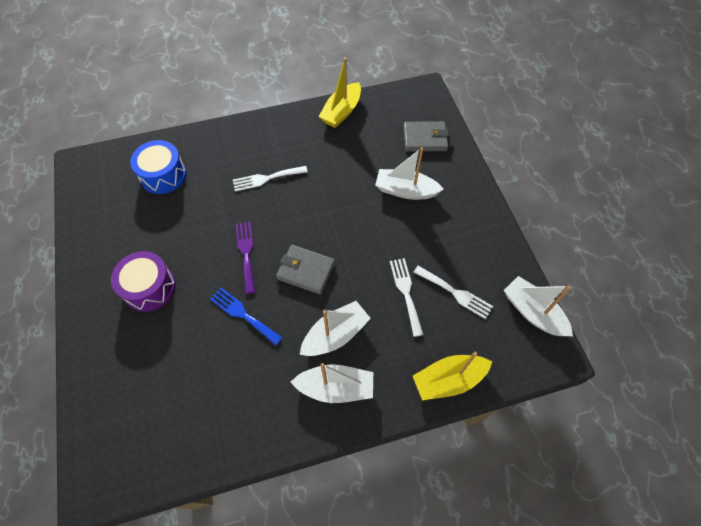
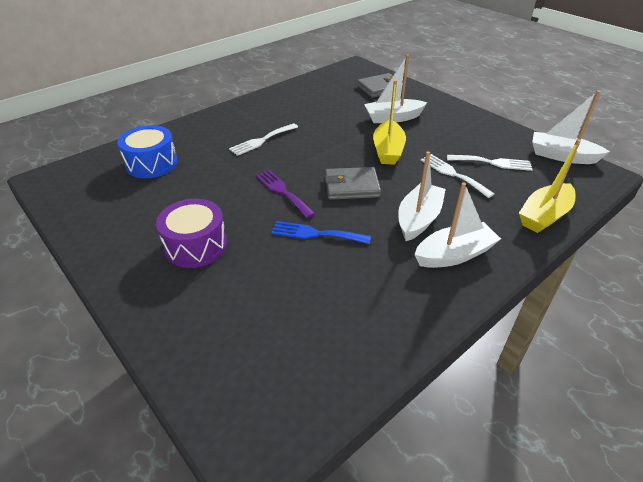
camera: 25 degrees left, 20 degrees down
(341, 112) = (297, 89): yellow boat -> yellow boat (388, 150)

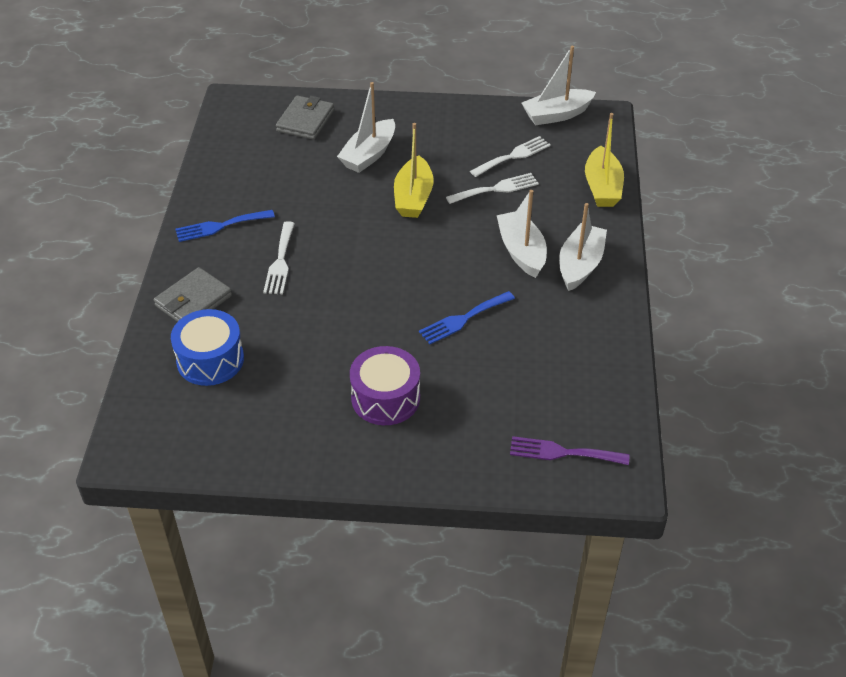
camera: 45 degrees left, 5 degrees up
(260, 110) = (220, 226): none -> blue fork
(282, 191) = (382, 301): purple fork -> purple fork (563, 452)
(351, 186) = (432, 256): grey wallet -> grey wallet (193, 301)
(388, 150) = (413, 197): yellow boat -> yellow boat turned 45 degrees clockwise
(453, 174) = (496, 189): white fork -> white fork turned 150 degrees clockwise

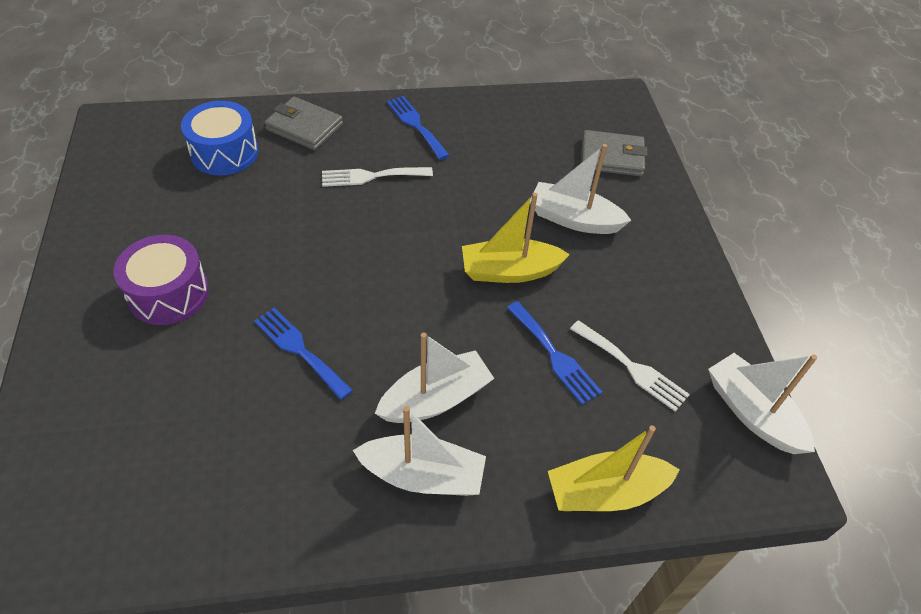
camera: 75 degrees right, 5 degrees up
(496, 189) = (554, 355): white fork -> blue fork
(563, 452) = (66, 486): purple fork -> none

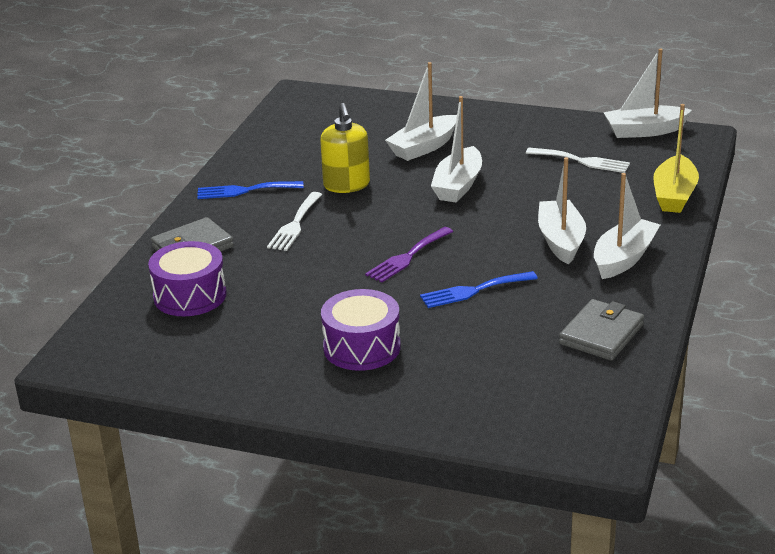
camera: 60 degrees left, 20 degrees down
(224, 152) = (190, 296): blue drum -> purple drum
(346, 275) = (407, 257): none -> purple fork
(463, 187) = (346, 185): none -> yellow soap dispenser
(509, 271) = (458, 185): yellow boat -> white boat
(554, 355) = (552, 186): blue fork -> none
(612, 157) = (367, 115): grey wallet -> grey wallet (601, 334)
(632, 367) = (582, 161): white fork -> white fork turned 45 degrees clockwise

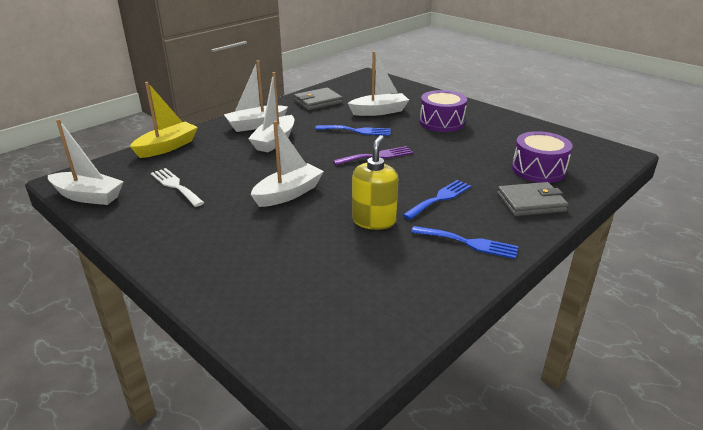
camera: 155 degrees left, 0 degrees up
(295, 224) = (439, 198): white fork -> blue fork
(423, 147) = (271, 239): white boat -> white boat (379, 111)

